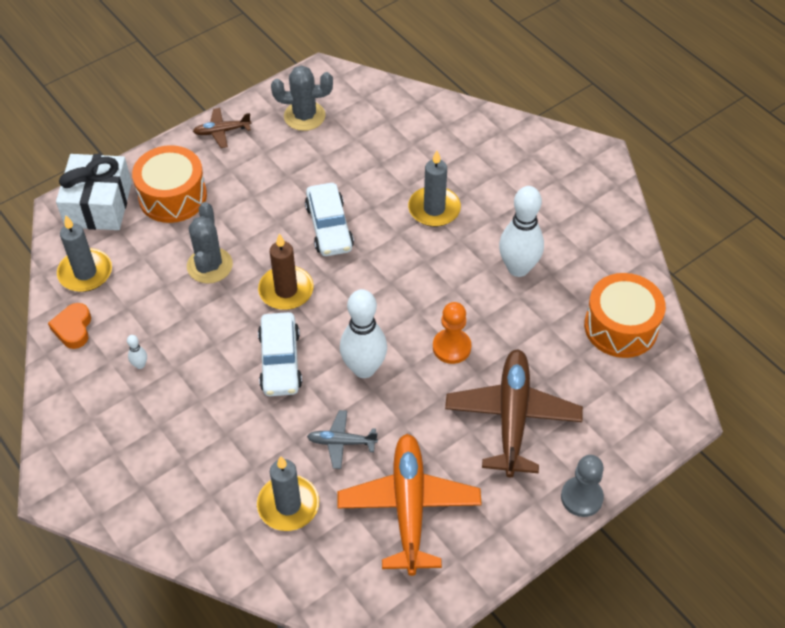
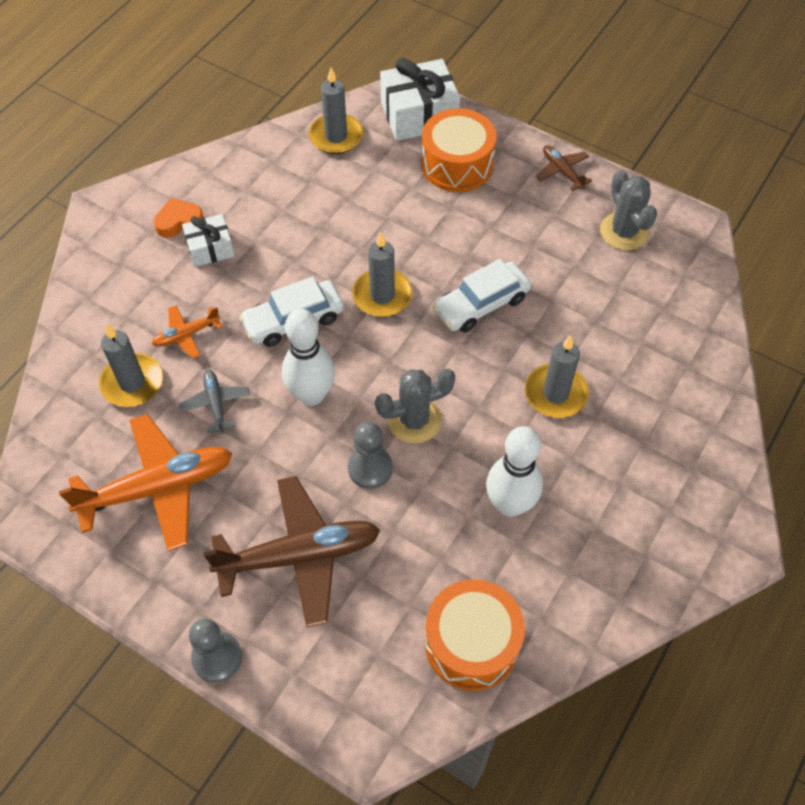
camera: 70 degrees right, 5 degrees up
(73, 328) = (270, 152): orange heart -> orange heart (179, 221)
(140, 365) = (249, 214): white bowling pin -> none
(164, 406) = (210, 248): none -> white gift
(209, 265) = (385, 223): grey cactus -> grey cactus (414, 420)
(255, 449) = (186, 335): none -> orange plane
(286, 290) = (382, 295): brown candle -> grey candle
(451, 347) = (370, 468): orange pawn -> grey pawn

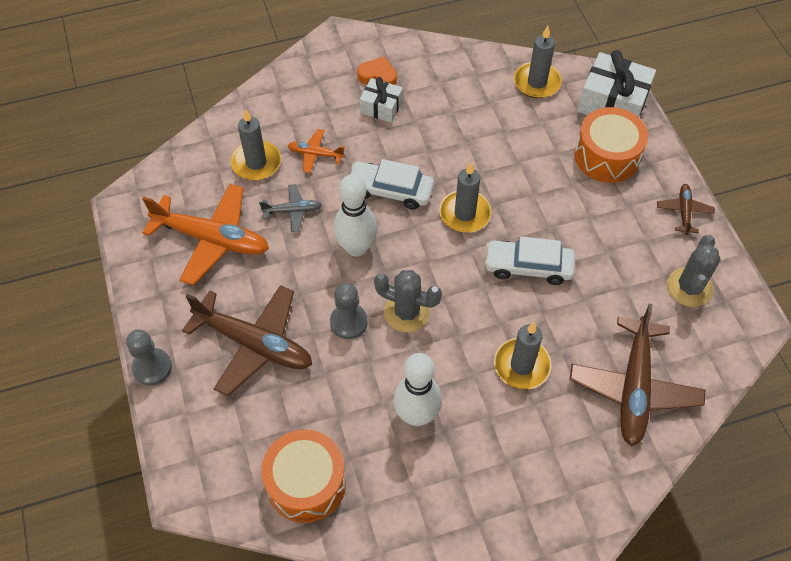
camera: 40 degrees right, 0 degrees up
(216, 404) = (293, 211): grey plane -> grey plane turned 60 degrees clockwise
(659, 345) = (634, 388): none -> brown plane

